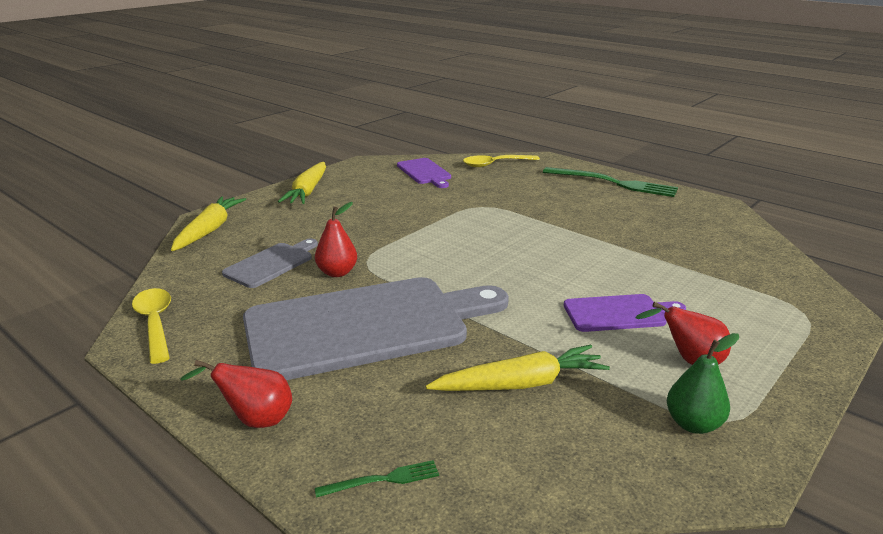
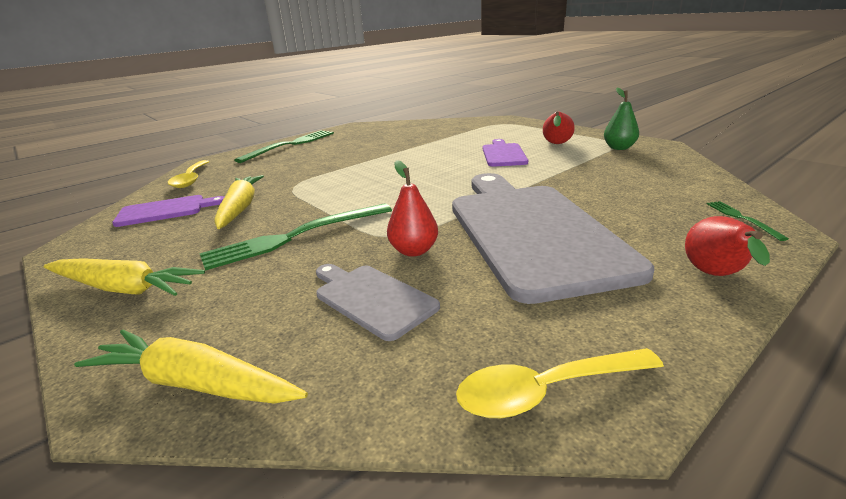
camera: 80 degrees left, 0 degrees up
(371, 225) = (295, 236): none -> green fork
(520, 384) = (600, 180): yellow carrot -> yellow carrot (240, 208)

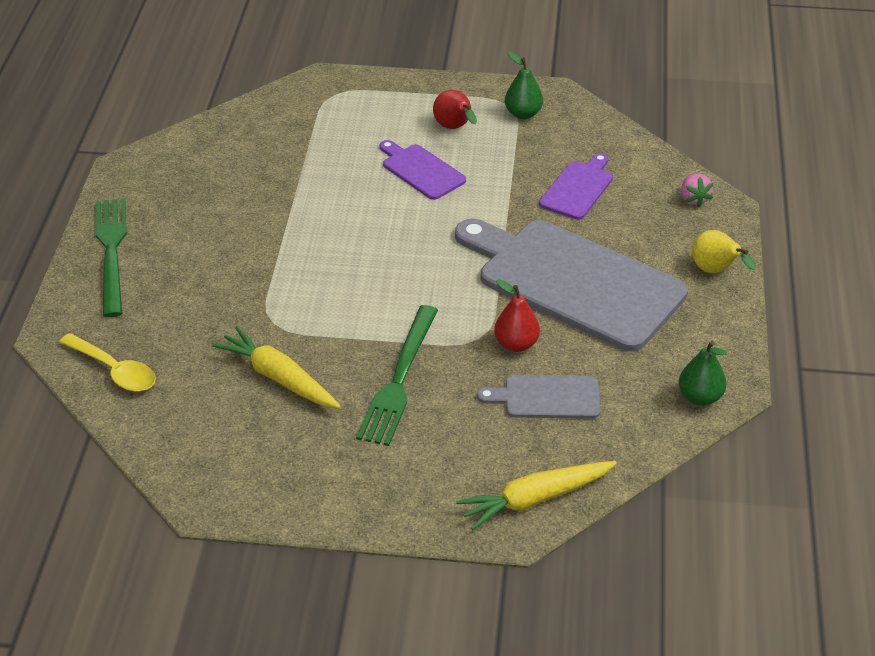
camera: 45 degrees left, 15 degrees up
(124, 288) = (357, 493): yellow carrot -> none
(165, 210) = (199, 421): purple cutting board -> purple cutting board (578, 188)
(545, 391) = (700, 397): yellow spoon -> green pear
(716, 276) = (715, 271): red pear -> yellow pear
(742, 218) = (694, 199): green fork -> pink strawberry

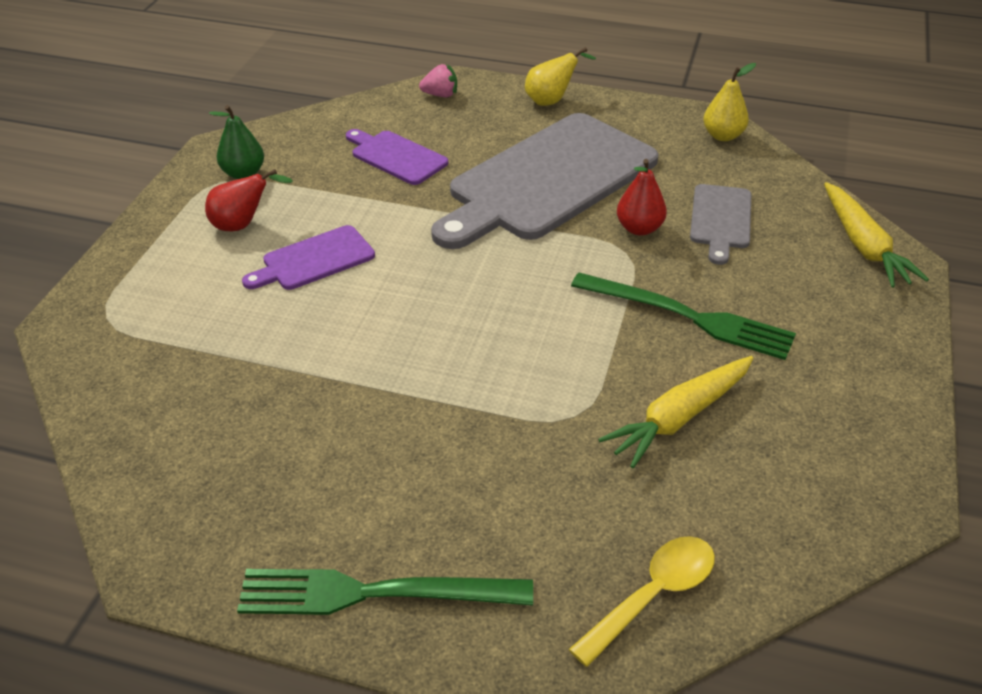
camera: 80 degrees left, 0 degrees up
(700, 397) = (723, 136): green pear -> yellow pear

